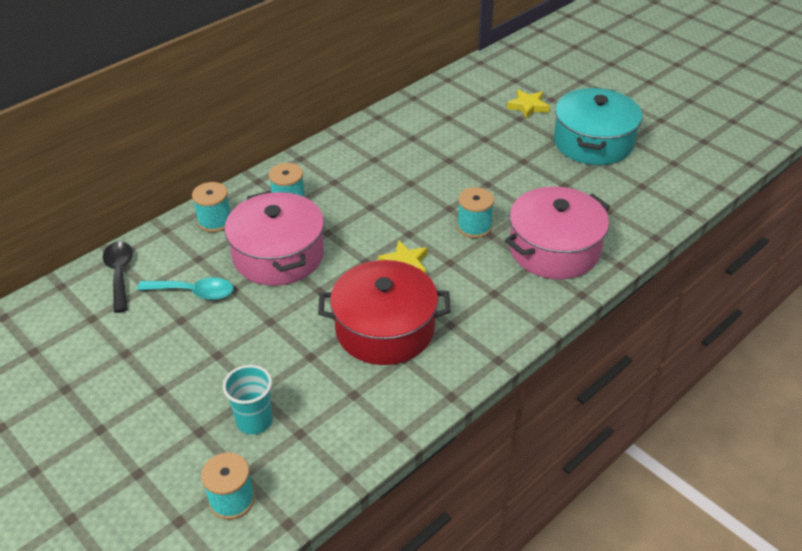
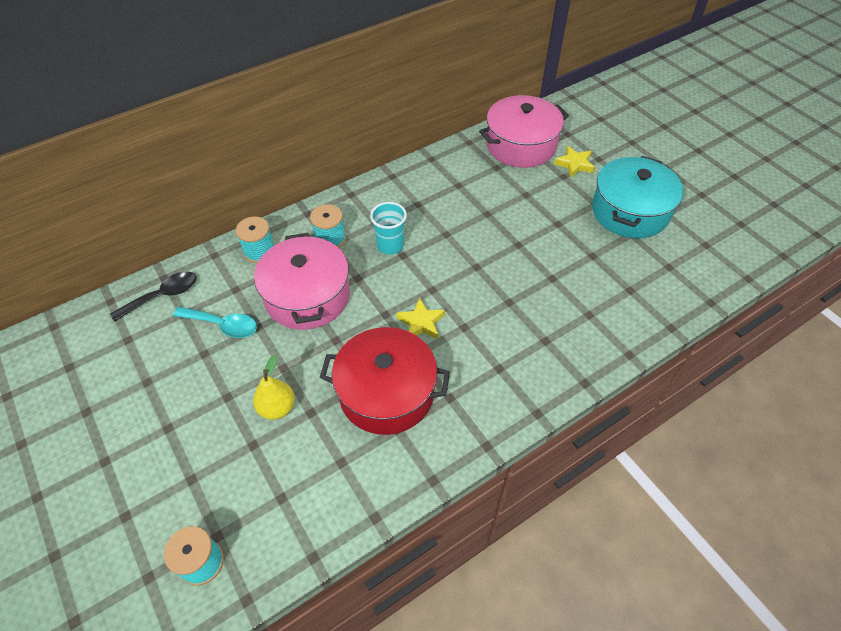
camera: 10 degrees right, 10 degrees up
(120, 274) = (163, 296): black spoon -> black spoon turned 60 degrees clockwise
(254, 421) = (243, 476): turquoise cup -> turquoise cup (390, 246)
(274, 357) = (277, 408): none -> yellow pear
(474, 227) = (495, 291): turquoise spool -> none
(554, 249) = (568, 327): pink pot -> pink pot (521, 145)

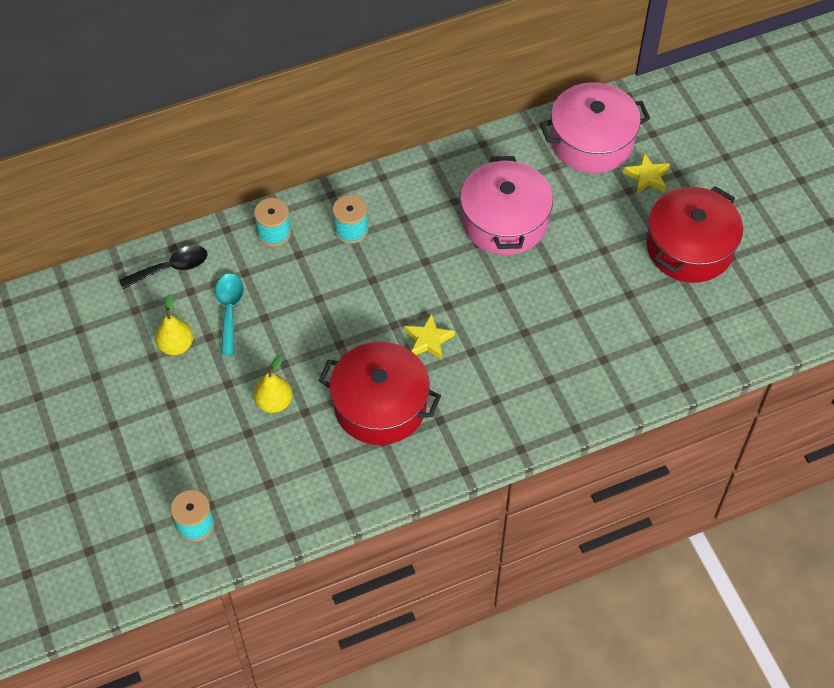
camera: 10 degrees right, 5 degrees up
(171, 367) = (176, 345): none -> yellow pear
(223, 325) = (229, 310): turquoise spoon -> turquoise spoon turned 120 degrees counterclockwise
(307, 296) = (317, 292): pink pot -> pink pot (504, 221)
(390, 246) = (414, 248): turquoise cup -> none
(630, 211) = (689, 248): turquoise pot -> red pot

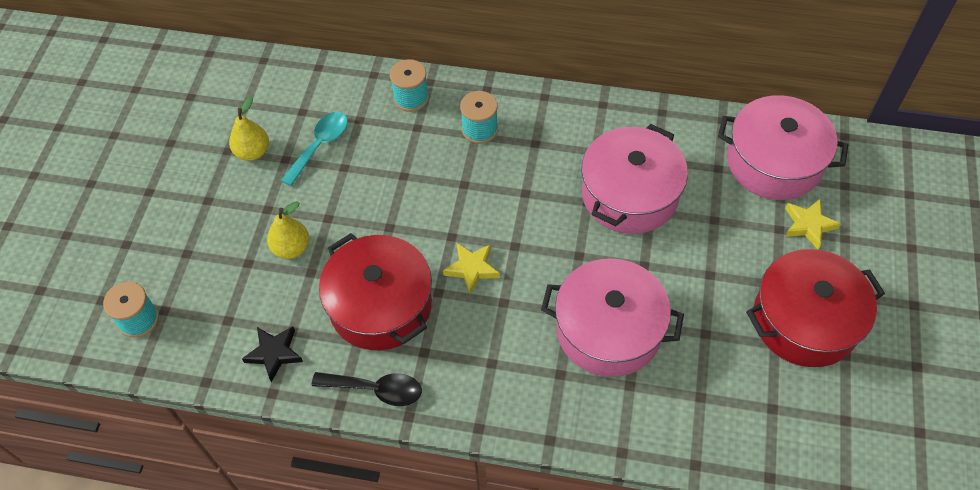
camera: 35 degrees right, 0 degrees up
(171, 268) = (303, 84): black spoon -> black spoon (376, 389)
(327, 486) = (274, 353): none -> black star
(561, 329) = (608, 330): none -> pink pot

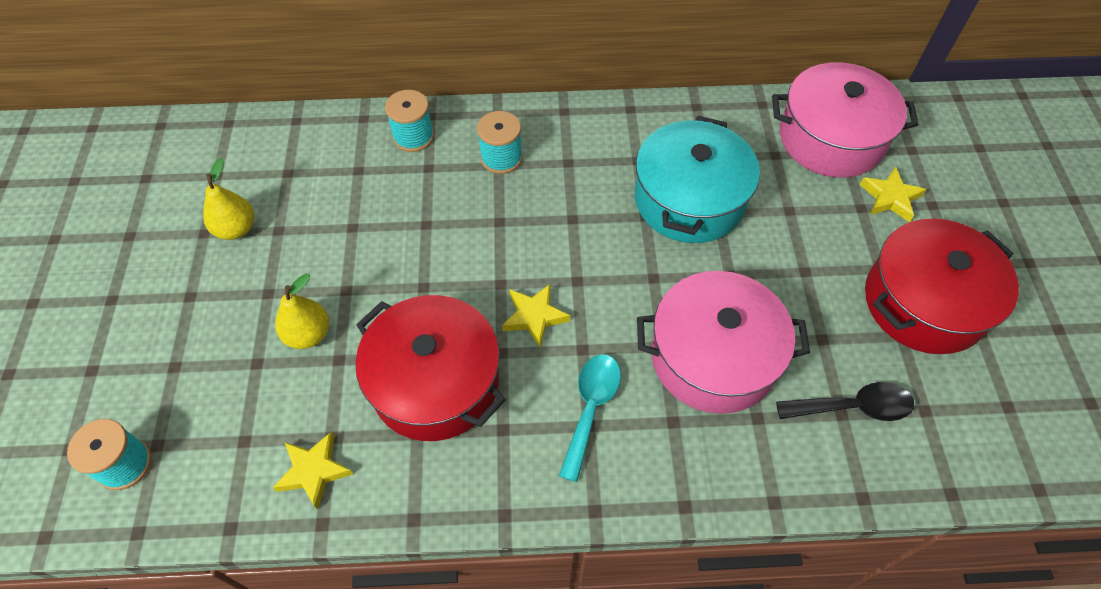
camera: 15 degrees left, 0 degrees up
(274, 353) = (314, 471): black star -> yellow star
(320, 145) = (317, 207): turquoise spoon -> turquoise spoon (591, 408)
(376, 389) = (455, 490): black spoon -> black spoon (853, 407)
(629, 194) = (689, 199): pink pot -> turquoise pot

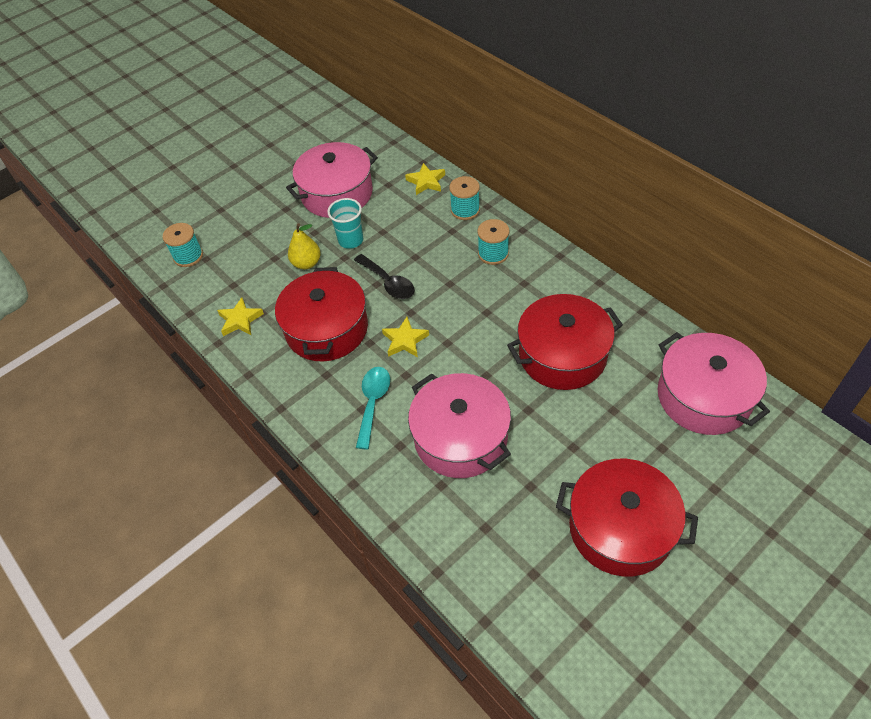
camera: 55 degrees right, 5 degrees down
(236, 229) = (337, 194): yellow pear -> pink pot
(327, 266) = (351, 240): none -> turquoise cup
(591, 408) = (373, 403): turquoise spoon -> turquoise spoon turned 60 degrees counterclockwise
(689, 199) = (562, 355): turquoise pot -> red pot
(853, 407) = (496, 531): black spoon -> black spoon (388, 283)
(890, 198) = (690, 459): yellow star -> yellow star (426, 182)

